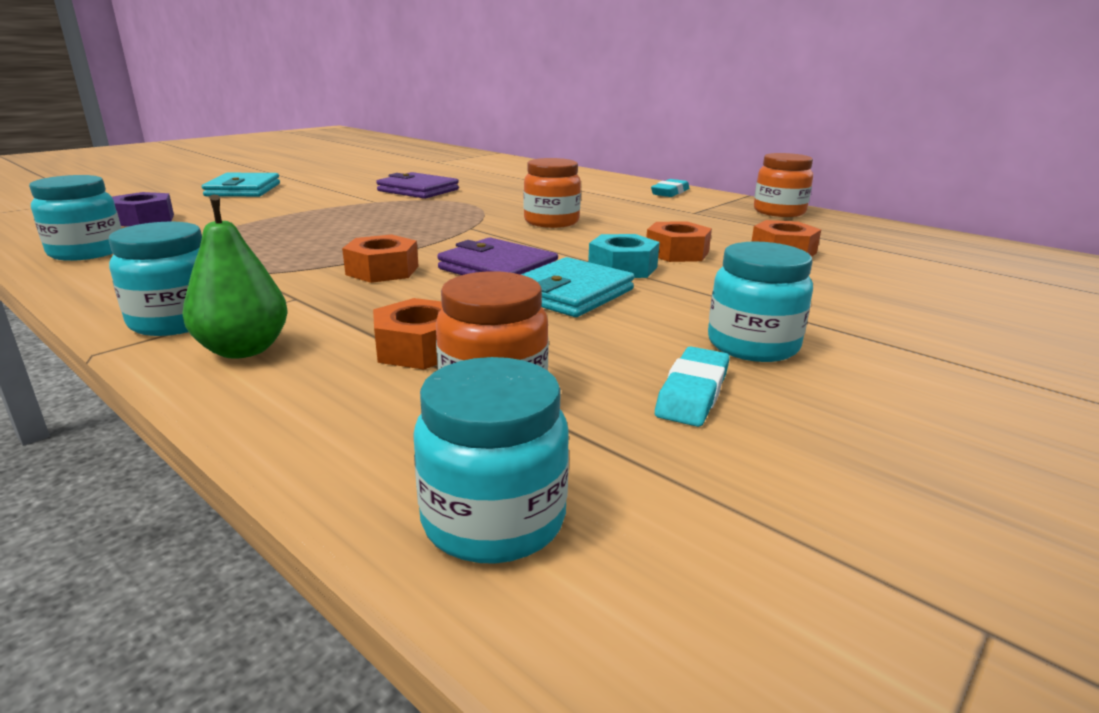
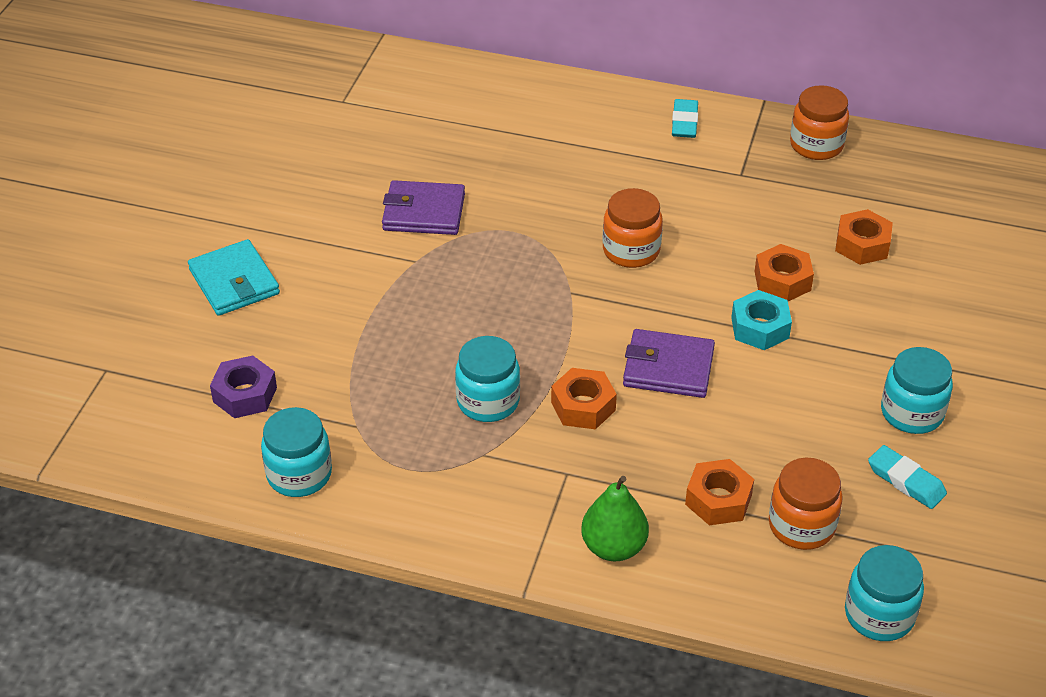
camera: 25 degrees left, 20 degrees up
(176, 321) = (526, 536): turquoise jar -> turquoise jar (488, 401)
(570, 293) = (753, 387): turquoise wallet -> none
(692, 393) = (906, 481): turquoise eraser -> turquoise eraser turned 45 degrees counterclockwise

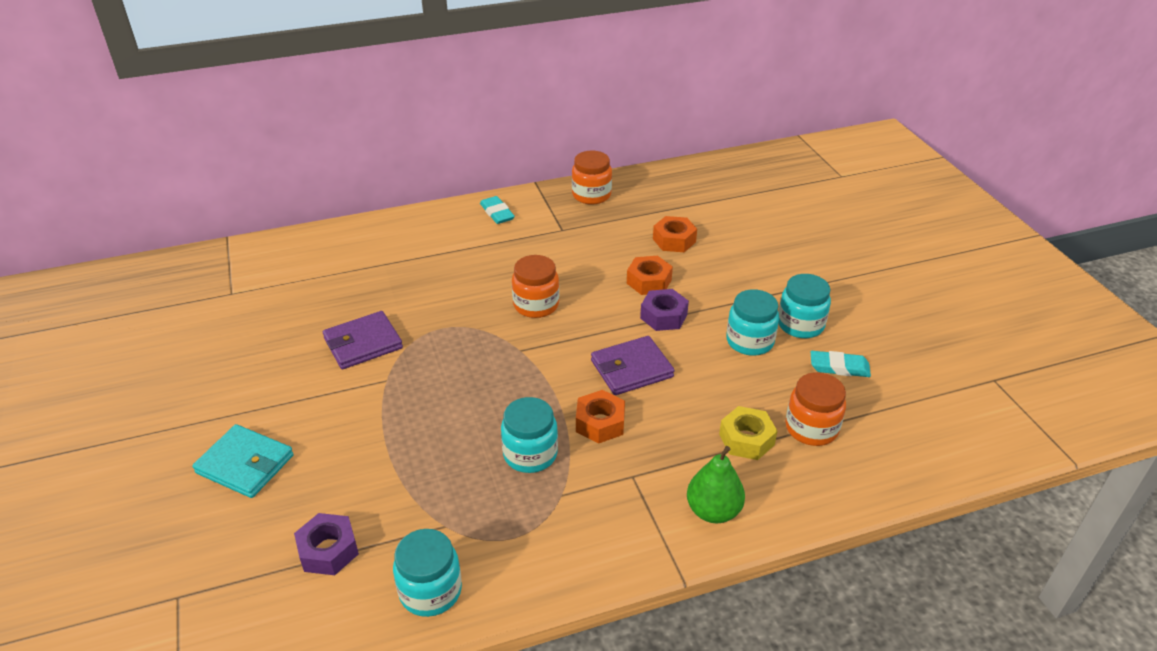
camera: 35 degrees left, 5 degrees down
(718, 500) = (746, 439): orange nut -> yellow nut
(760, 328) = (663, 316): turquoise nut -> purple nut
(879, 615) = (911, 460): turquoise jar -> turquoise jar (749, 341)

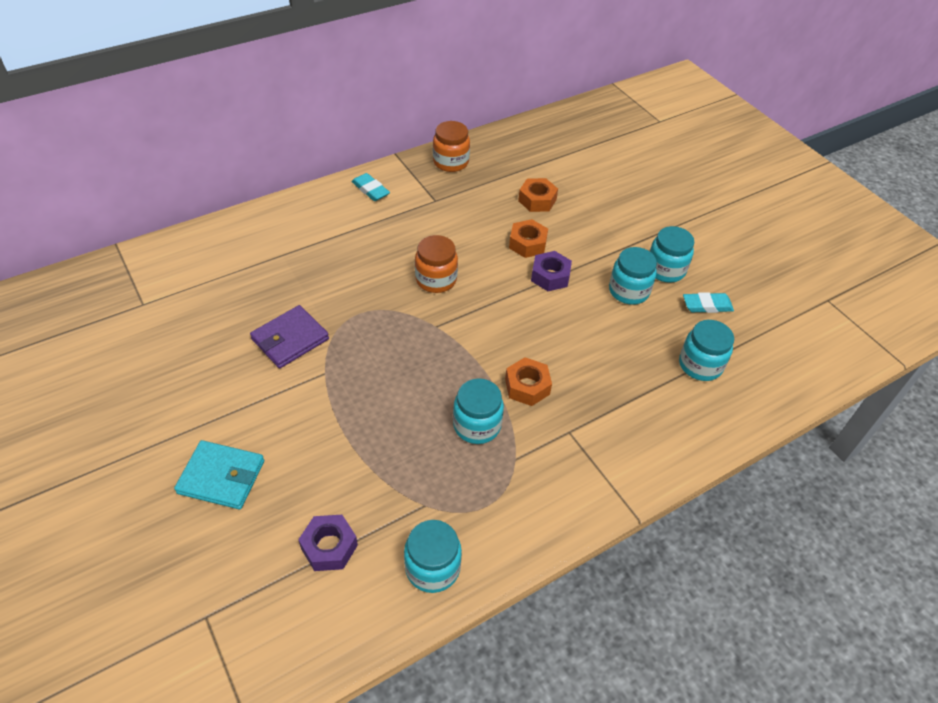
camera: 15 degrees left, 10 degrees up
(631, 369) = (538, 331): purple wallet -> none
(713, 511) = (644, 453): green pear -> none
(746, 439) = (652, 383): yellow nut -> none
(811, 428) = (700, 365): orange jar -> turquoise jar

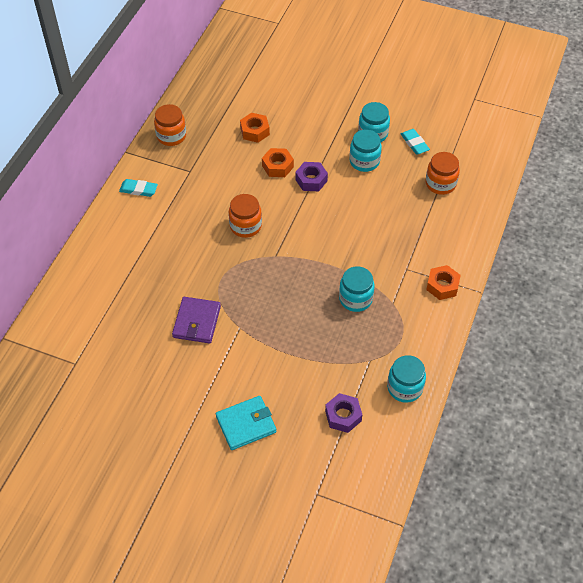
camera: 35 degrees left, 5 degrees up
(527, 386) = (361, 258): orange nut -> orange nut (442, 286)
(700, 365) = (440, 184): turquoise jar -> orange jar
(707, 305) = (414, 143): turquoise eraser -> turquoise eraser turned 75 degrees counterclockwise

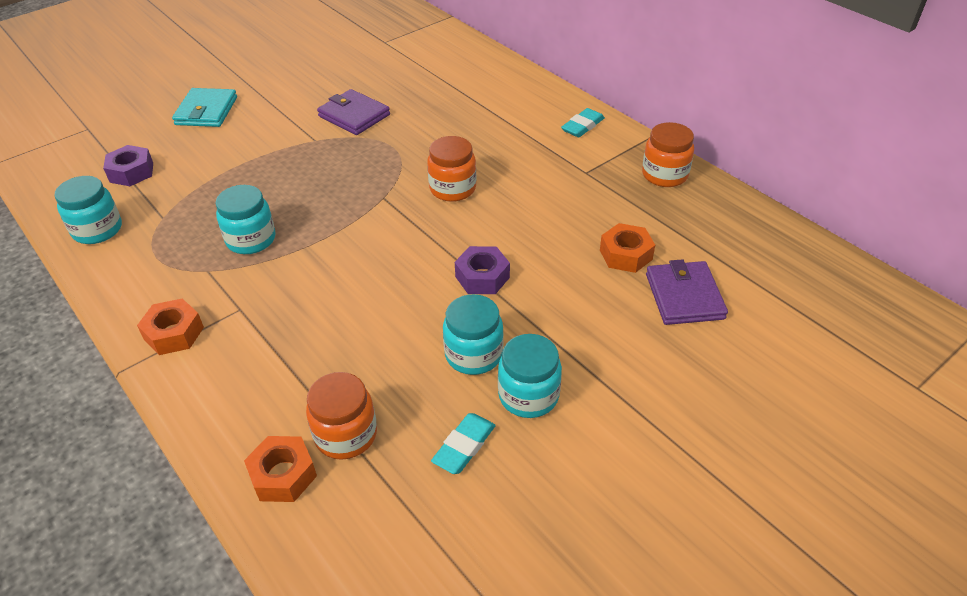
camera: 120 degrees right, 10 degrees down
(271, 102) = (684, 296): none -> purple wallet
(277, 166) = (536, 253): orange nut -> orange nut (283, 475)
(414, 143) = (464, 446): turquoise eraser -> turquoise eraser turned 60 degrees counterclockwise

